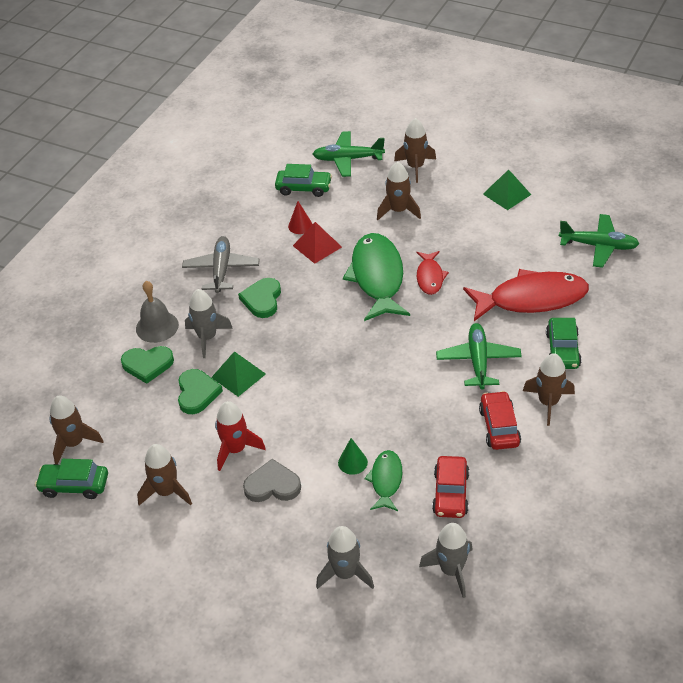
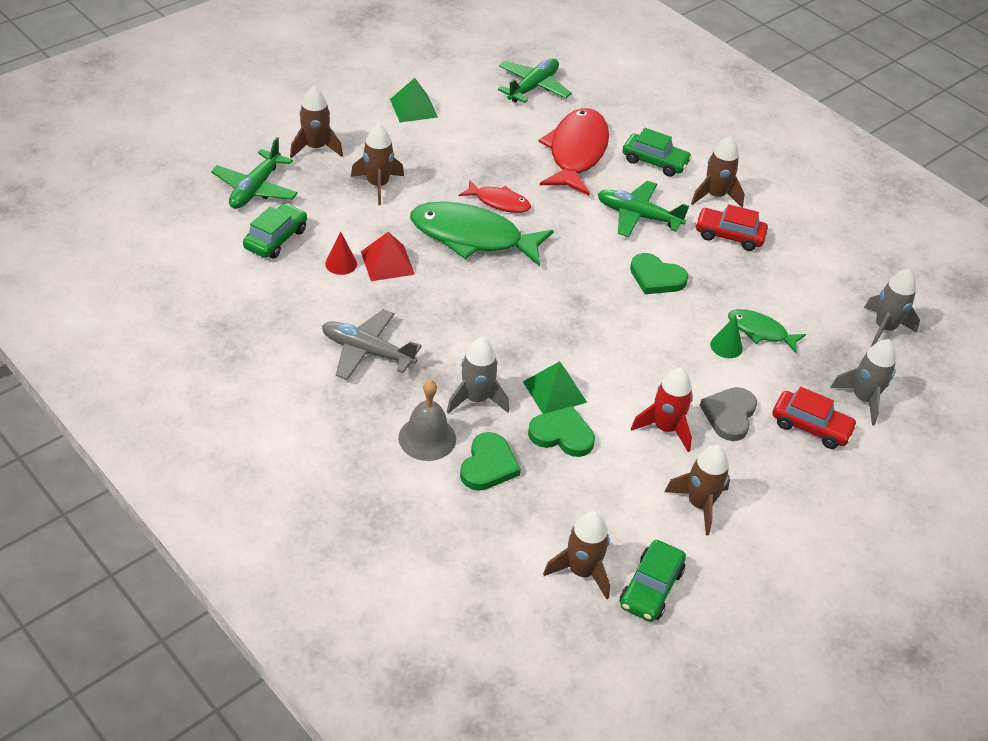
camera: 75 degrees left, 0 degrees up
(262, 300) = (444, 334): green heart -> green heart (656, 277)
(450, 493) = (795, 295): red car -> red car (811, 426)

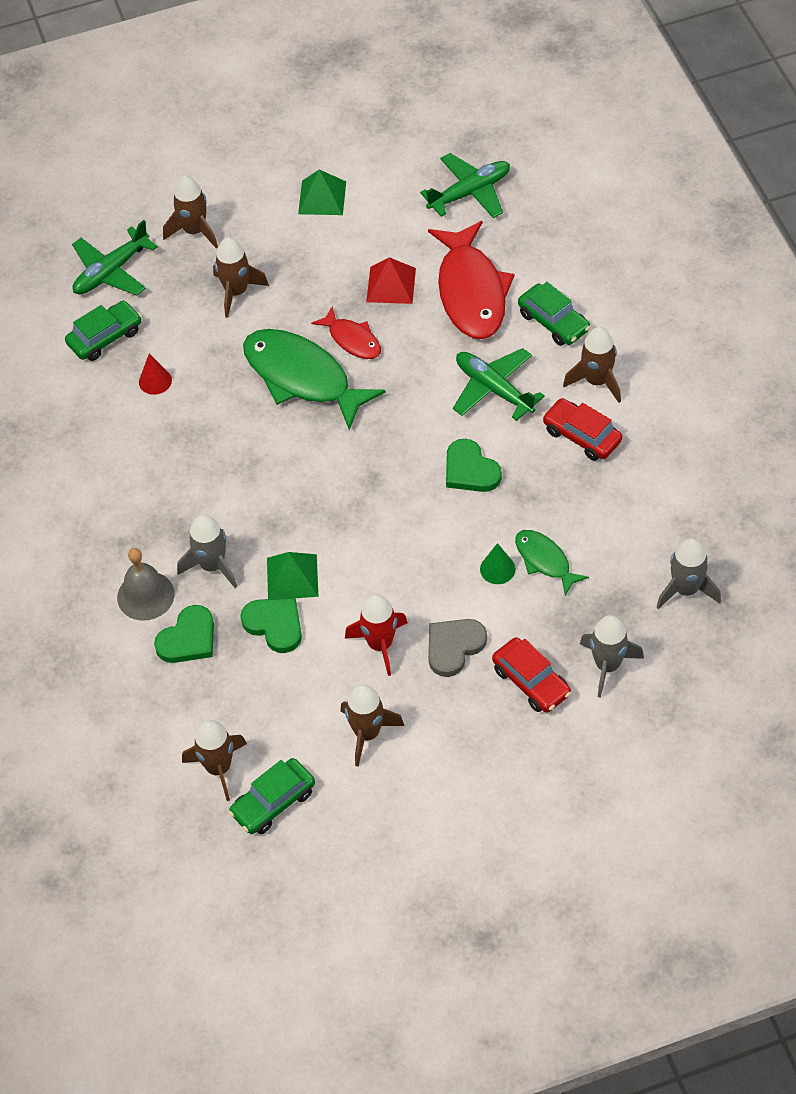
camera: 30 degrees right, 10 degrees up
(367, 351) = (134, 488): grey plane -> none
(387, 263) = (201, 390): red pyramid -> red pyramid (391, 285)
(576, 152) = (471, 292): red fish -> red fish turned 135 degrees clockwise

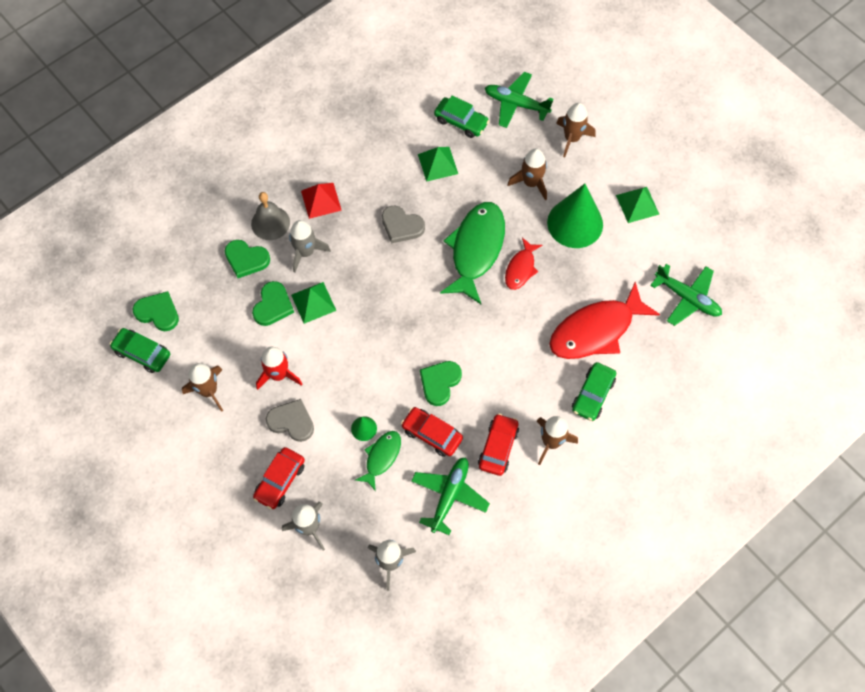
camera: 65 degrees right, 10 degrees up
(155, 381) = (438, 164): red cone -> green pyramid
(218, 768) = (158, 312): brown rocket -> green heart
(227, 447) = (401, 226): none -> grey heart
(316, 266) = (575, 223): none -> green cone
(391, 285) = (579, 276): red pyramid -> red pyramid (321, 200)
(494, 389) = (515, 374): green plane -> green plane (449, 496)
(536, 498) = (432, 434): none -> red car

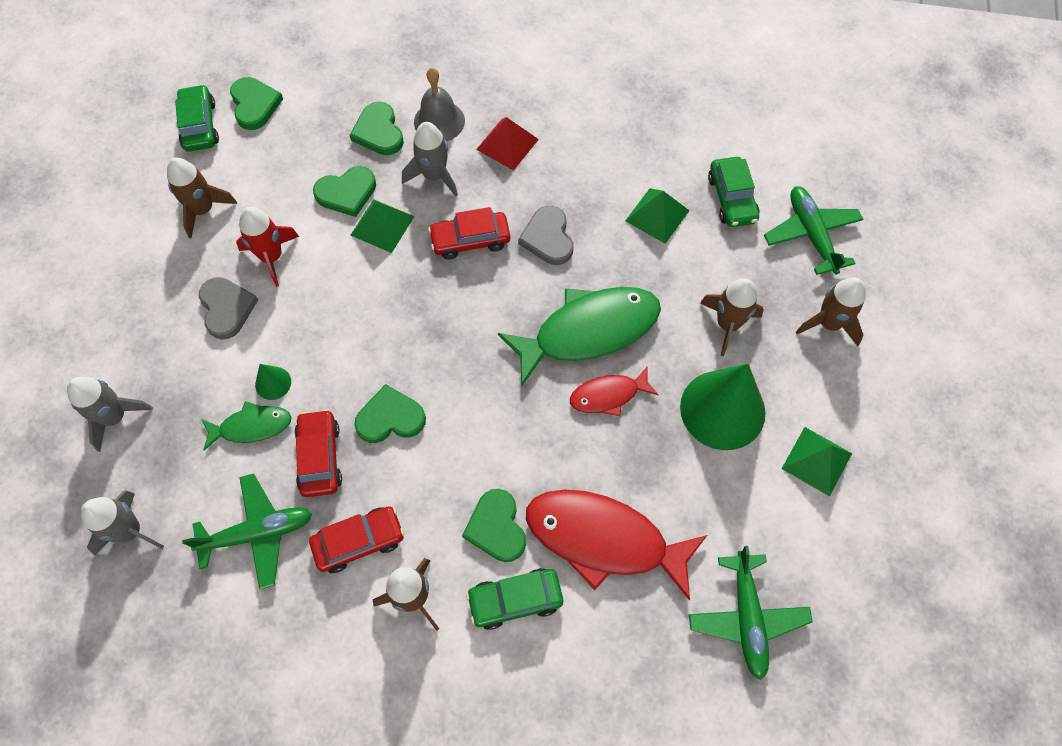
camera: 50 degrees right, 0 degrees up
(280, 481) = (150, 349): red car -> red car (470, 240)
(547, 375) = (496, 527): none -> green heart

